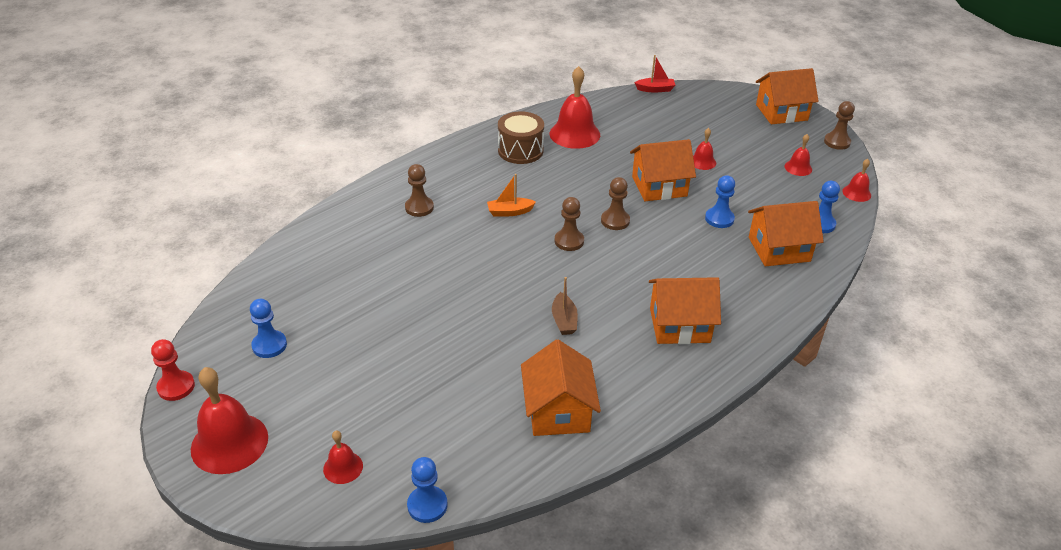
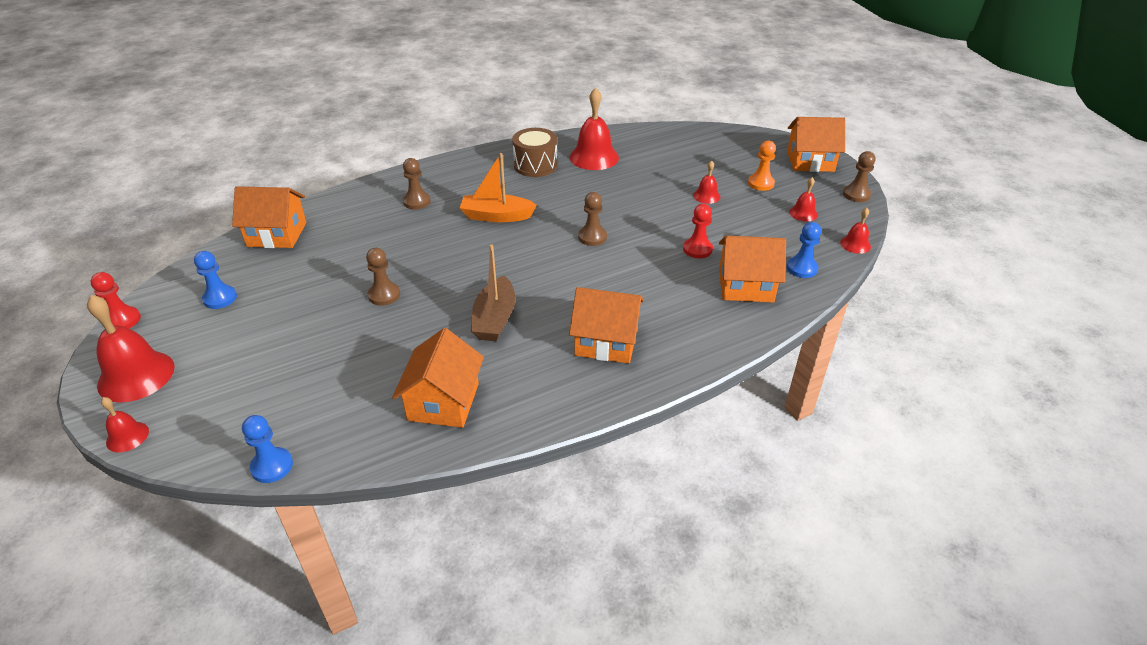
camera: 15 degrees right, 0 degrees up
(343, 467) = (218, 416): red bell -> red bell (127, 436)
(509, 212) = (496, 216): orange boat -> orange boat, size x1.60
(564, 320) = (495, 319): brown boat -> brown boat, size x1.60
(569, 241) = (538, 249): brown pawn -> brown pawn (384, 295)
(655, 89) = (692, 128): red boat -> none
(659, 186) = (651, 212): orange house -> orange house (277, 234)
(719, 219) = (697, 249): blue pawn -> red pawn
(746, 142) = (761, 183): none -> orange pawn

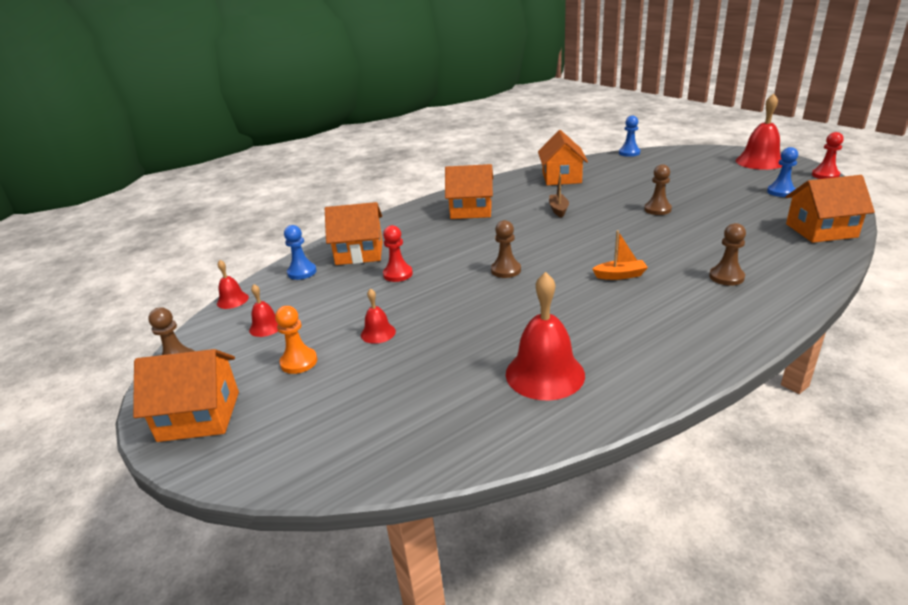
camera: 175 degrees right, 10 degrees down
(127, 436) = (719, 149): red bell -> none
(495, 319) = (558, 210): brown boat -> brown boat, size x0.62
(496, 216) = (620, 275): orange boat -> orange boat, size x0.62
(535, 165) = (624, 346): brown drum -> none

